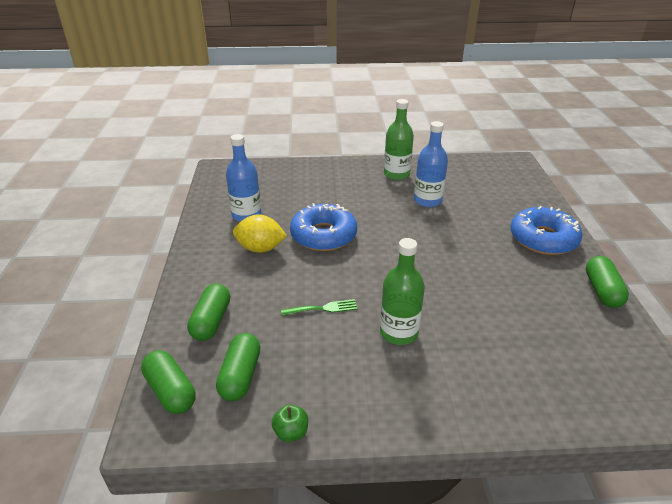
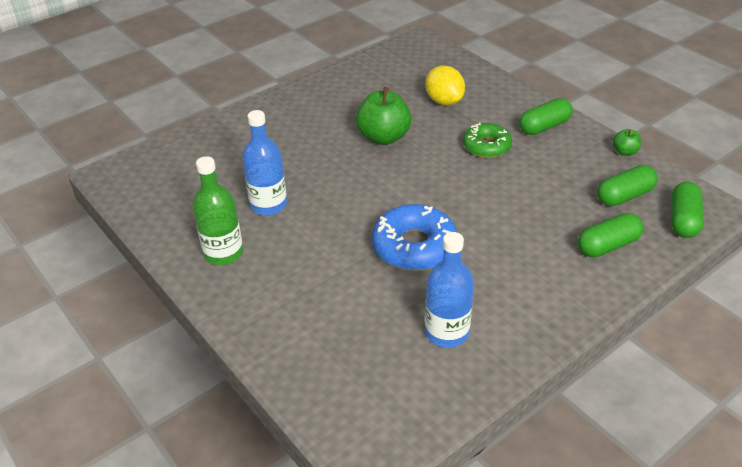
camera: 125 degrees left, 5 degrees up
(260, 248) = (487, 279): yellow lemon -> yellow lemon (444, 101)
(322, 308) = (512, 193): green fork -> none
(399, 332) = (486, 146): green bottle -> green donut
(467, 280) = (383, 137): none -> green apple
(543, 239) = (276, 118): blue donut -> none
(602, 291) = (327, 79): green capsule -> green capsule (544, 126)

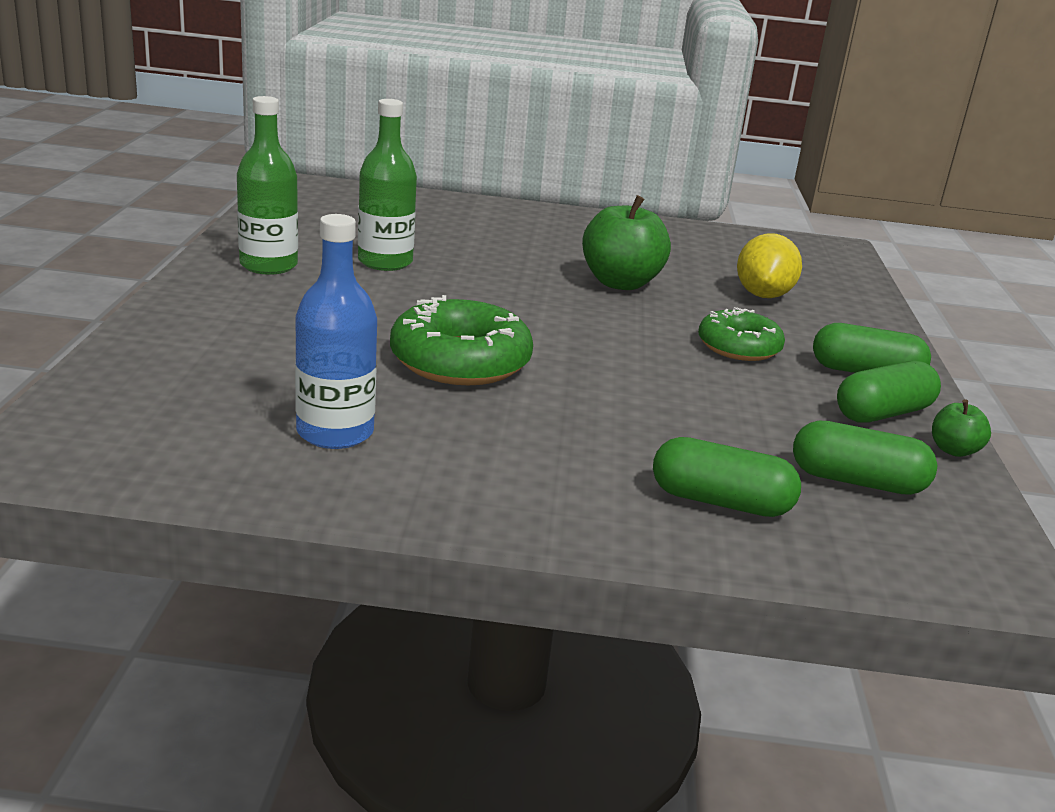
camera: 40 degrees right, 15 degrees down
(268, 205) = (385, 262): blue bottle -> green bottle
(414, 246) = (460, 361): blue donut -> green donut
(683, 220) = (912, 554): green capsule -> green capsule (882, 413)

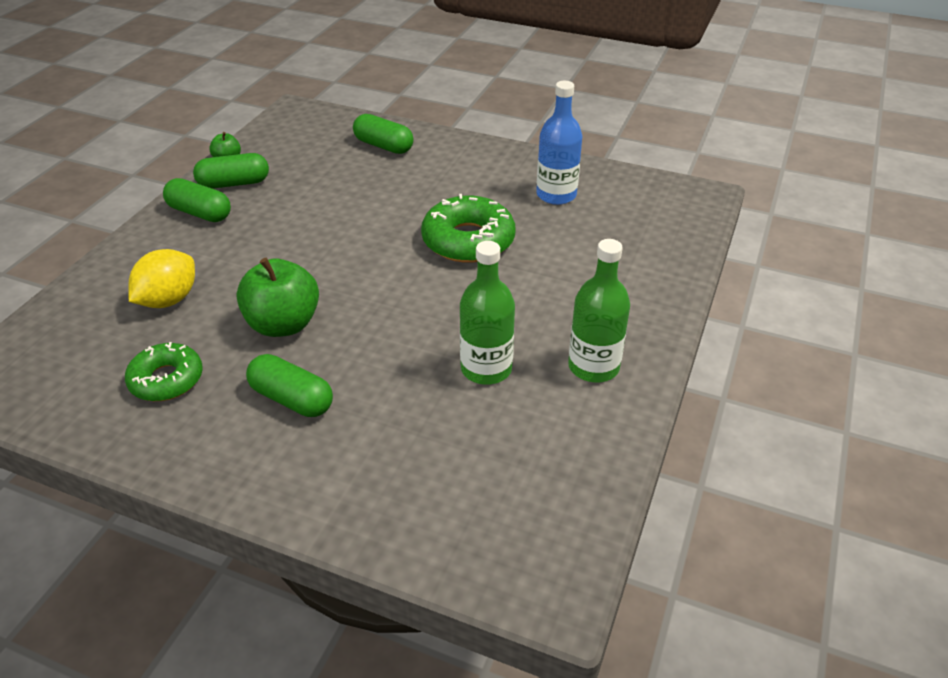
camera: 160 degrees left, 15 degrees up
(738, 347) = (262, 241): green donut -> green donut (166, 380)
(857, 481) = (304, 149): green capsule -> green capsule (292, 399)

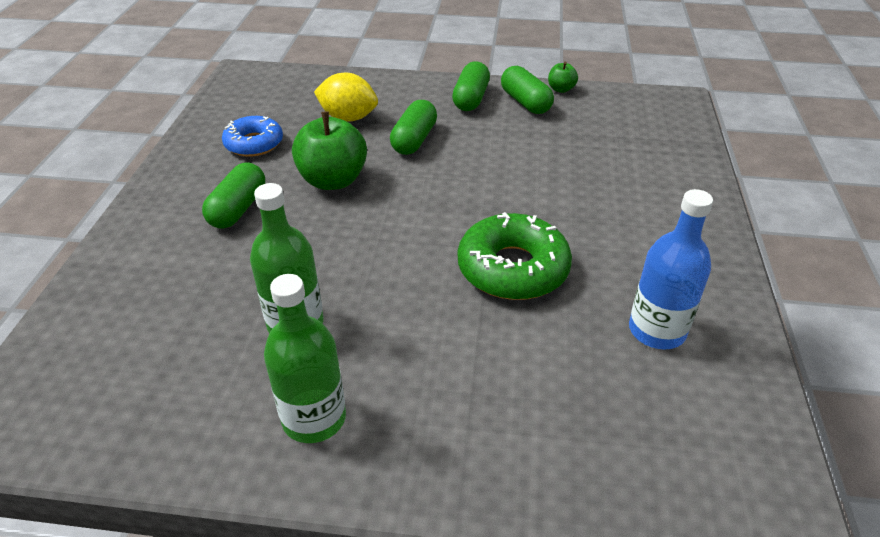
camera: 75 degrees right, 0 degrees up
(166, 380) = (254, 144): green donut -> blue donut
(383, 146) = (657, 169): green capsule -> green capsule (414, 140)

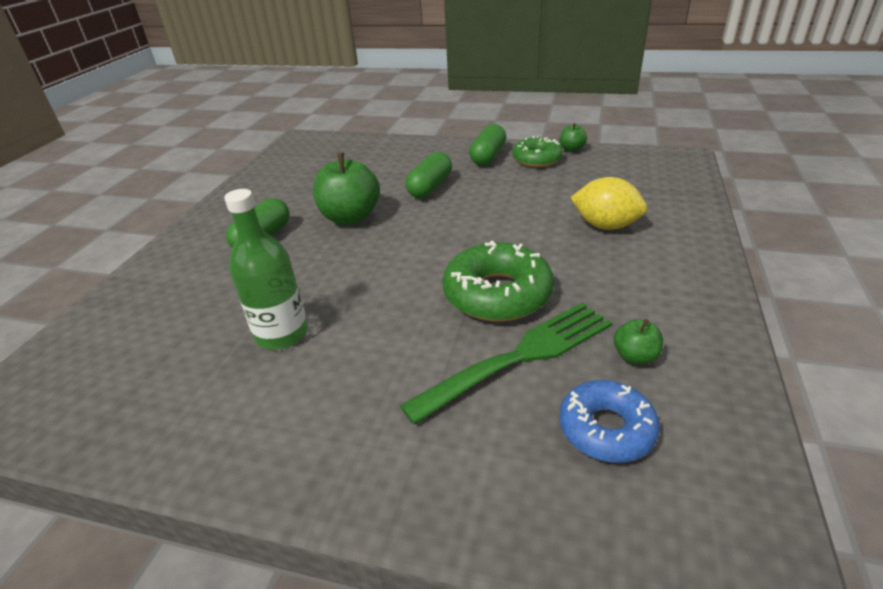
camera: 10 degrees right, 5 degrees down
(254, 144) = (292, 189): blue donut -> blue donut (606, 429)
(314, 418) = (272, 420): green bottle -> none
(348, 118) = (377, 170): yellow lemon -> yellow lemon (605, 226)
(525, 102) = (537, 159): green capsule -> green donut
(547, 336) = (520, 357): none -> green fork
(657, 330) = (635, 356): blue bottle -> green apple

